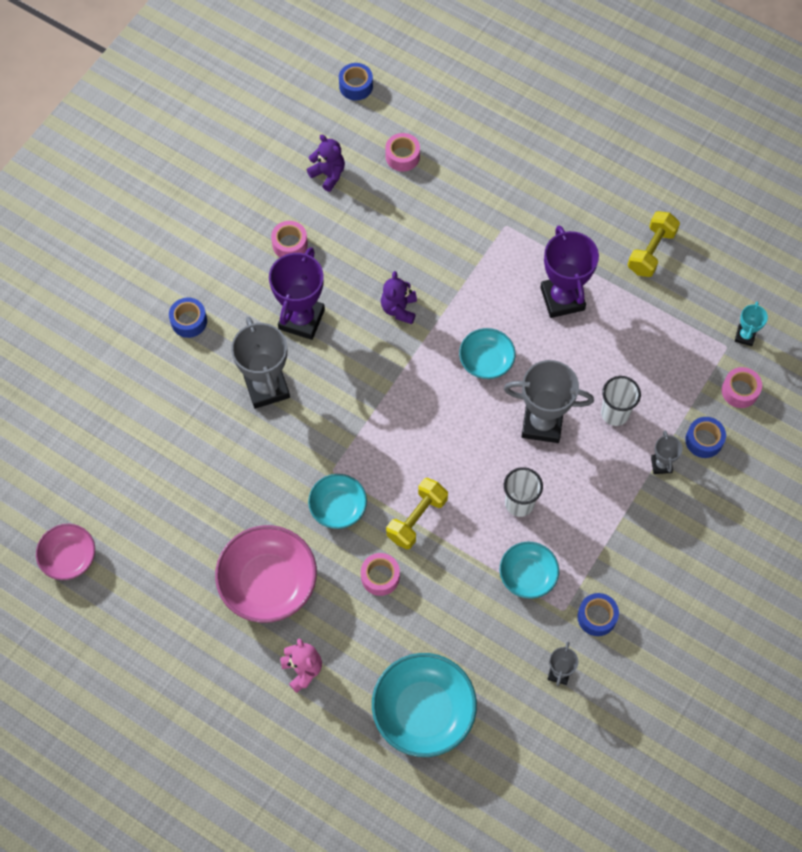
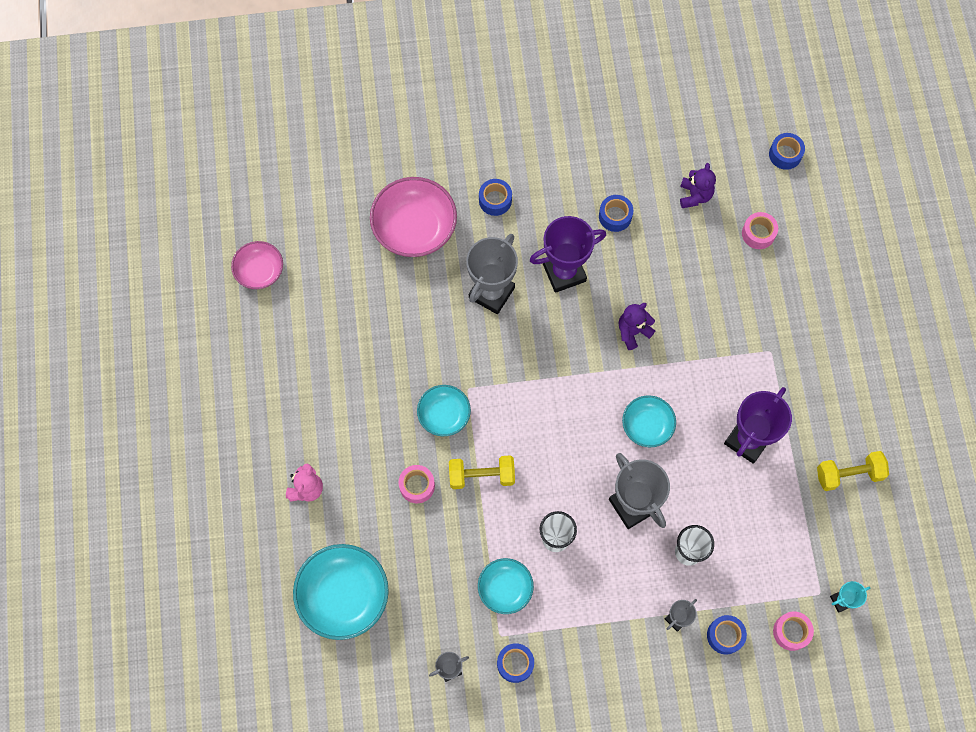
camera: 50 degrees right, 5 degrees up
(268, 582) = (349, 414): pink bowl -> pink bowl (414, 227)
(290, 244) = (615, 216): pink tape -> blue tape

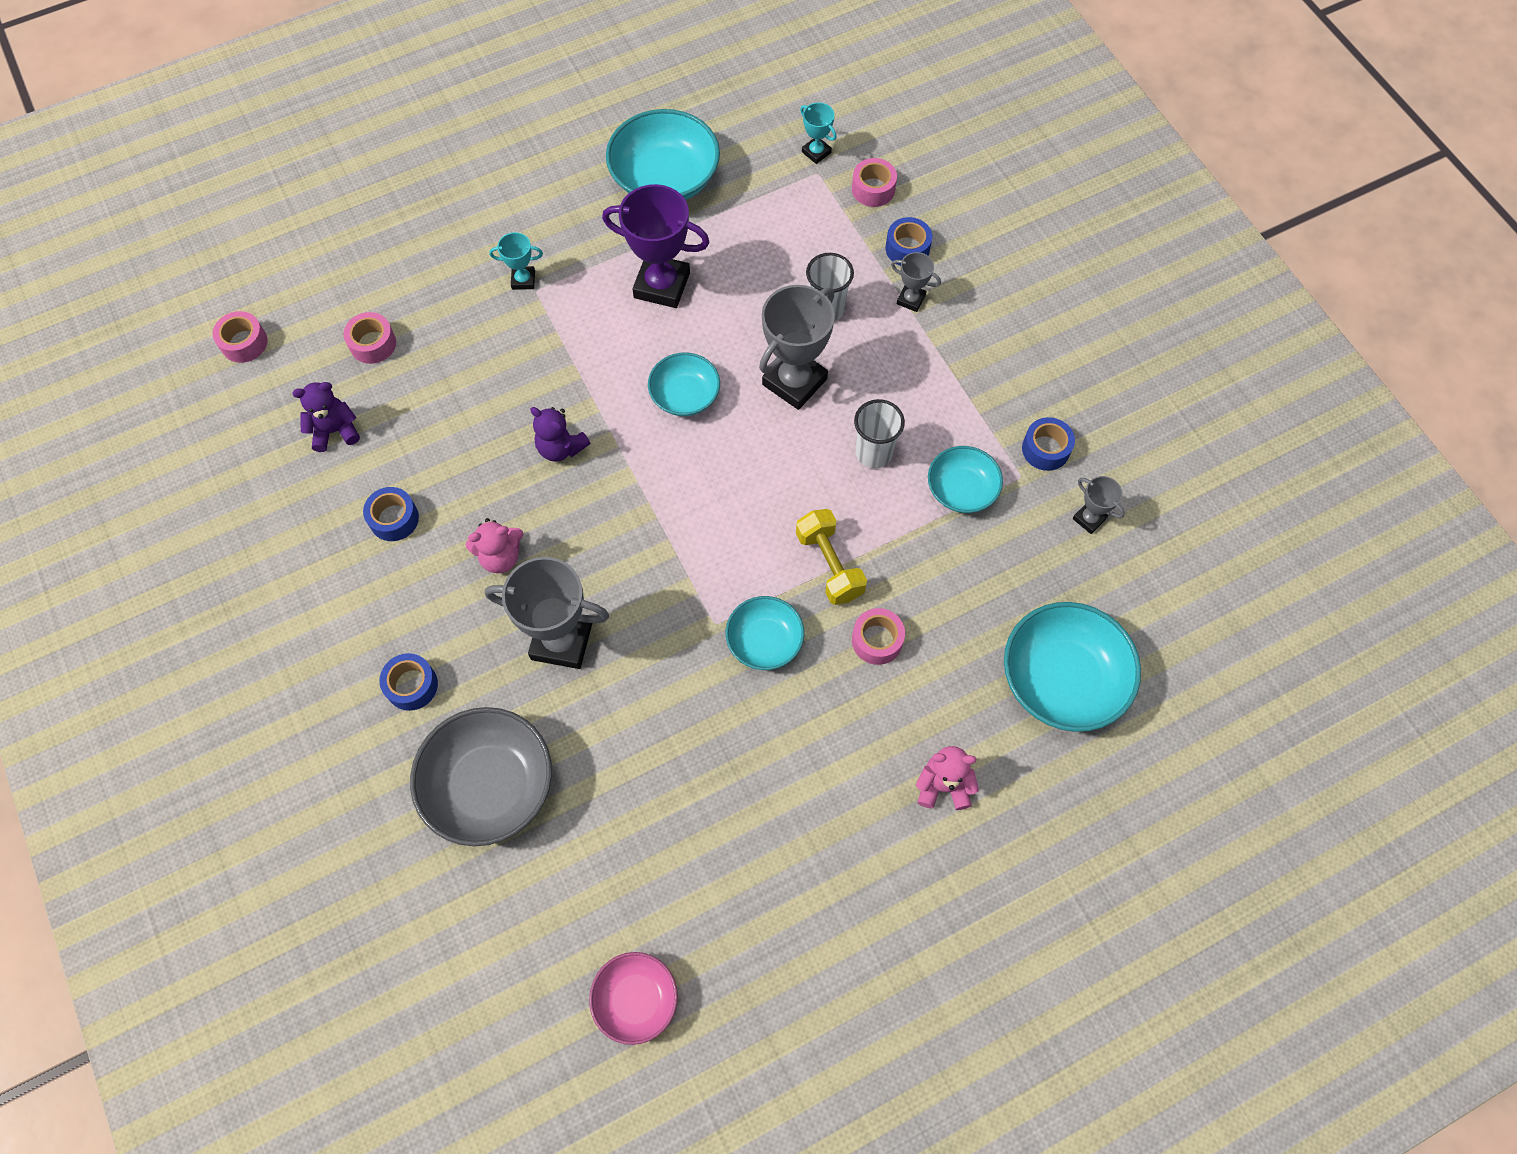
camera: 110 degrees left, 5 degrees down
(414, 227) = (489, 785): pink bowl -> grey bowl
(564, 272) = (500, 557): purple trophy -> pink teddy bear
(782, 345) = (523, 280): none -> turquoise trophy
(785, 154) = (244, 343): blue tape -> pink tape
(848, 474) = (665, 178): yellow dumbbell -> turquoise bowl

